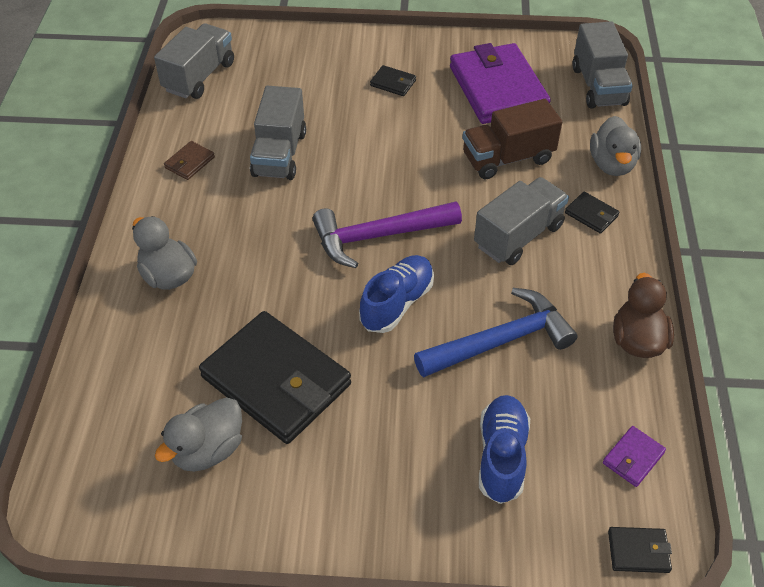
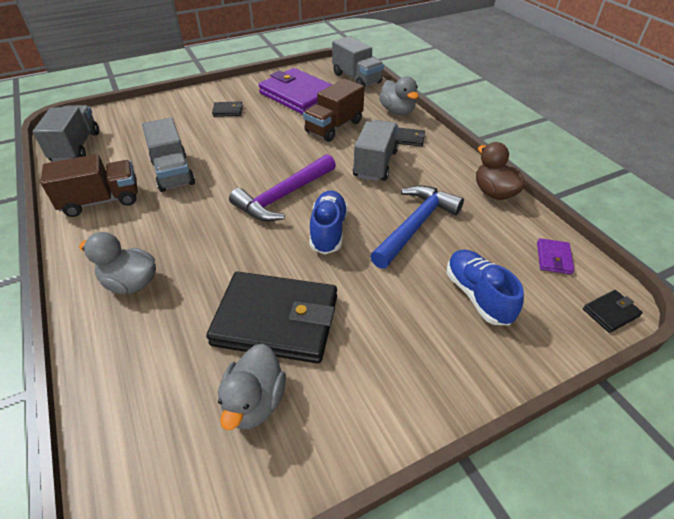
camera: 30 degrees left, 5 degrees down
(190, 162) = (101, 201): brown wallet -> brown truck

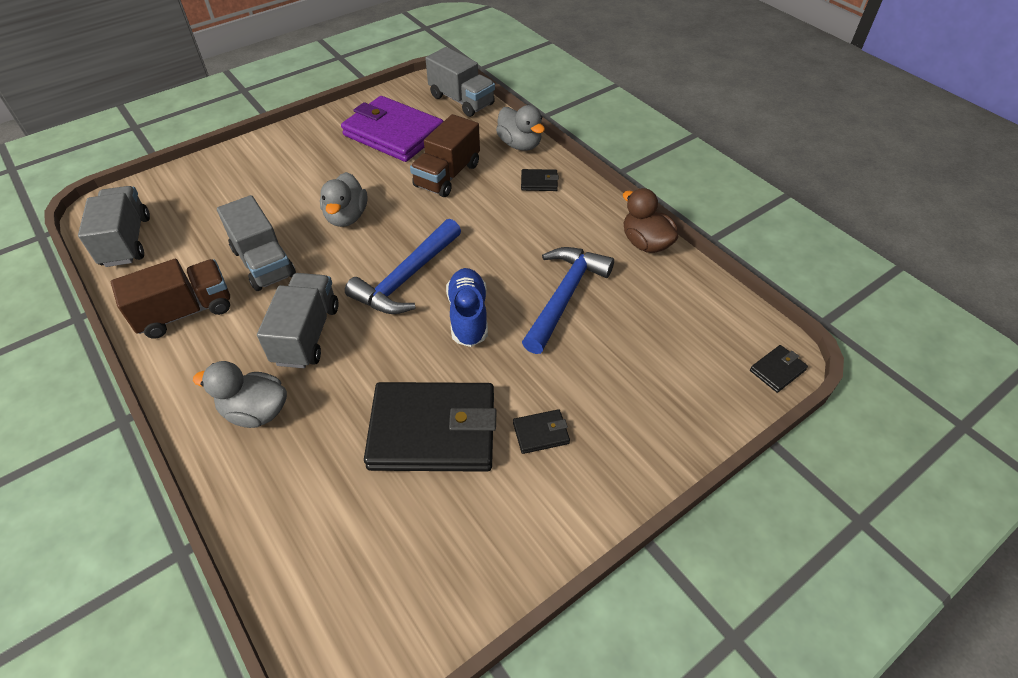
camera: 10 degrees left, 5 degrees up
(228, 111) = (309, 166): black wallet -> black wallet (541, 433)
(254, 402) = (430, 522): grey duck -> grey duck (346, 217)
(283, 196) = (406, 278): purple hammer -> blue hammer
(375, 164) = (506, 221): grey truck -> grey truck (306, 334)
(477, 295) = (642, 370): blue shoe -> none
(553, 258) = (716, 316): purple wallet -> none

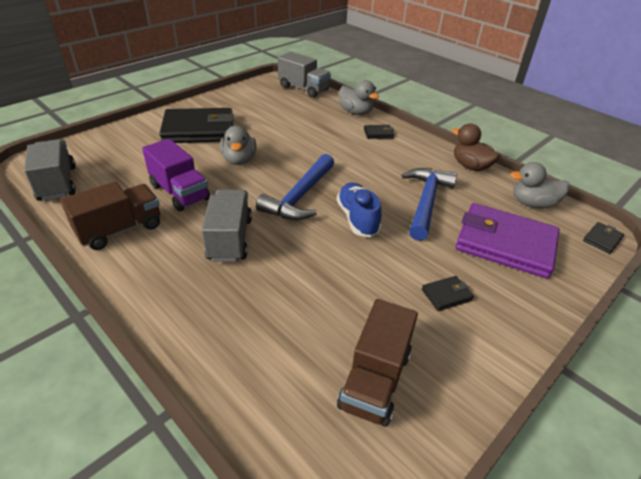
camera: 10 degrees left, 10 degrees down
(255, 411) = (201, 298): grey duck -> grey duck (532, 203)
(264, 263) = (180, 192): grey truck -> purple truck
(393, 133) = (259, 108): purple wallet -> purple wallet (505, 244)
(433, 430) = (358, 300): black wallet -> black wallet (198, 130)
(447, 175) = (309, 132): brown truck -> brown truck (375, 380)

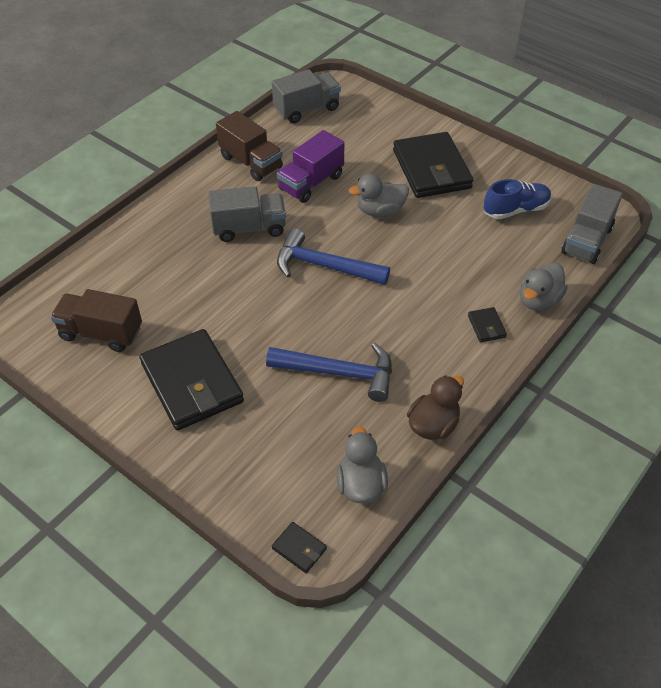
camera: 85 degrees right, 10 degrees up
(357, 218) = (296, 314): blue shoe -> blue shoe (516, 210)
(446, 295) = (192, 383): black wallet -> black wallet, size x2.46
(505, 244) = (274, 442): purple wallet -> none

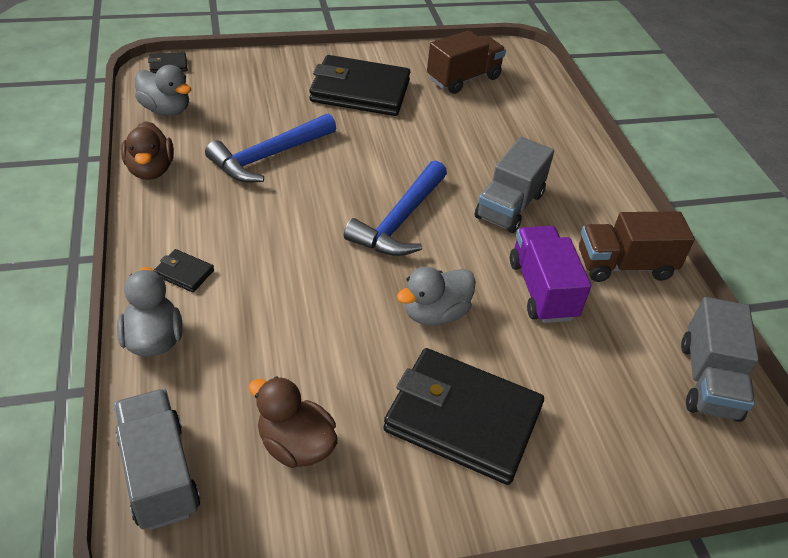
camera: 125 degrees right, 5 degrees down
(324, 266) = (400, 221): blue hammer -> blue hammer turned 150 degrees clockwise
(380, 211) = (435, 313): grey duck -> grey duck turned 150 degrees counterclockwise
(516, 210) = (295, 445): blue shoe -> brown duck

